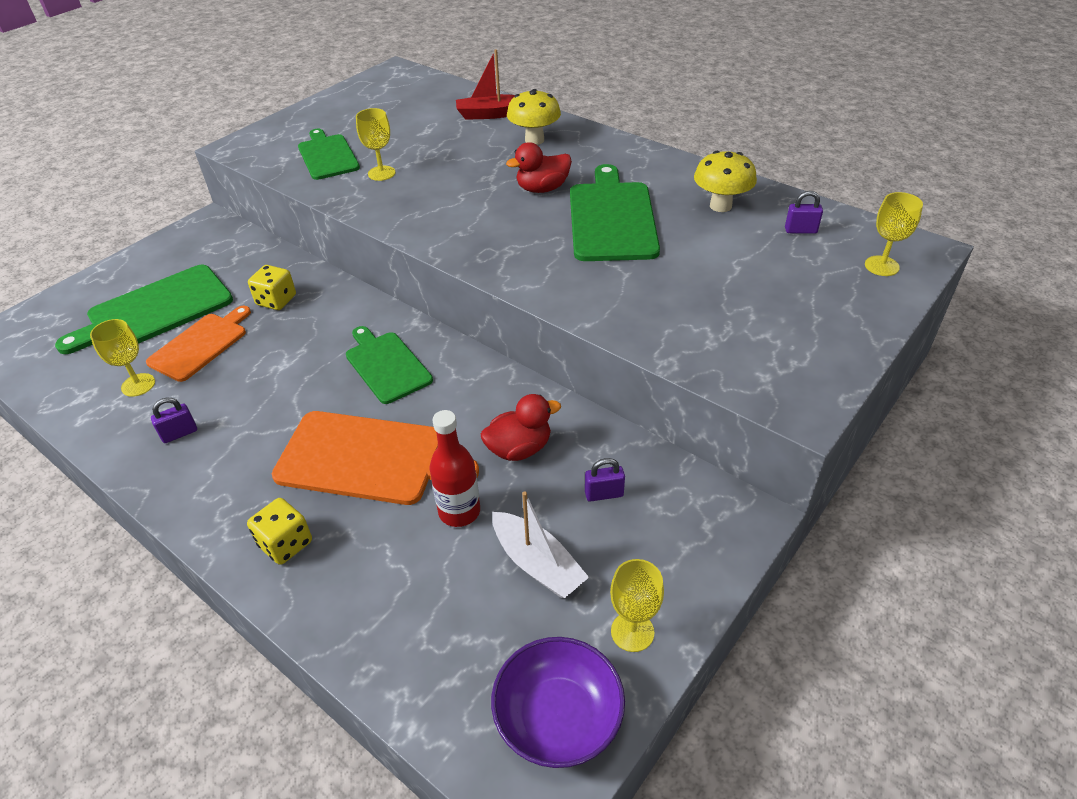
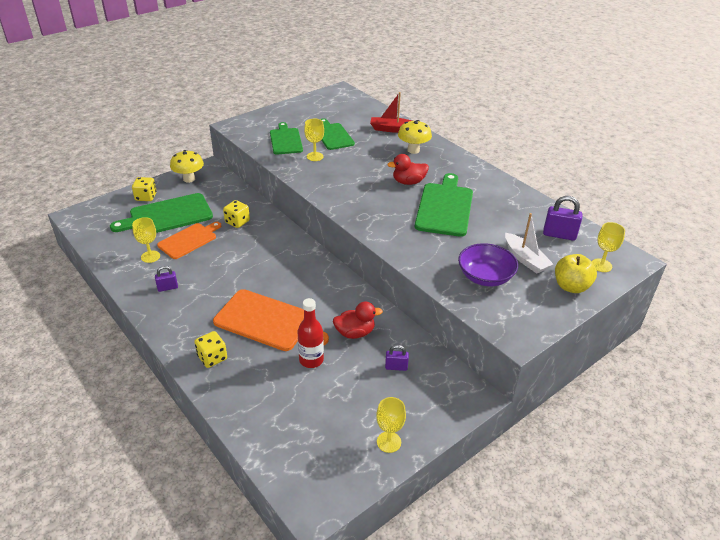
camera: 10 degrees right, 5 degrees down
(111, 286) = (146, 197): none -> yellow dice
(386, 365) = (291, 271): green cutting board -> green cutting board (333, 135)
(537, 564) = (347, 396): white boat -> white boat (525, 259)
(558, 717) = (335, 475): purple bowl -> purple bowl (485, 277)
(720, 206) = (515, 211): yellow mushroom -> yellow mushroom (189, 179)
(800, 230) = (559, 235): purple padlock -> purple padlock, size x1.66
(851, 307) = (571, 286): none -> yellow apple

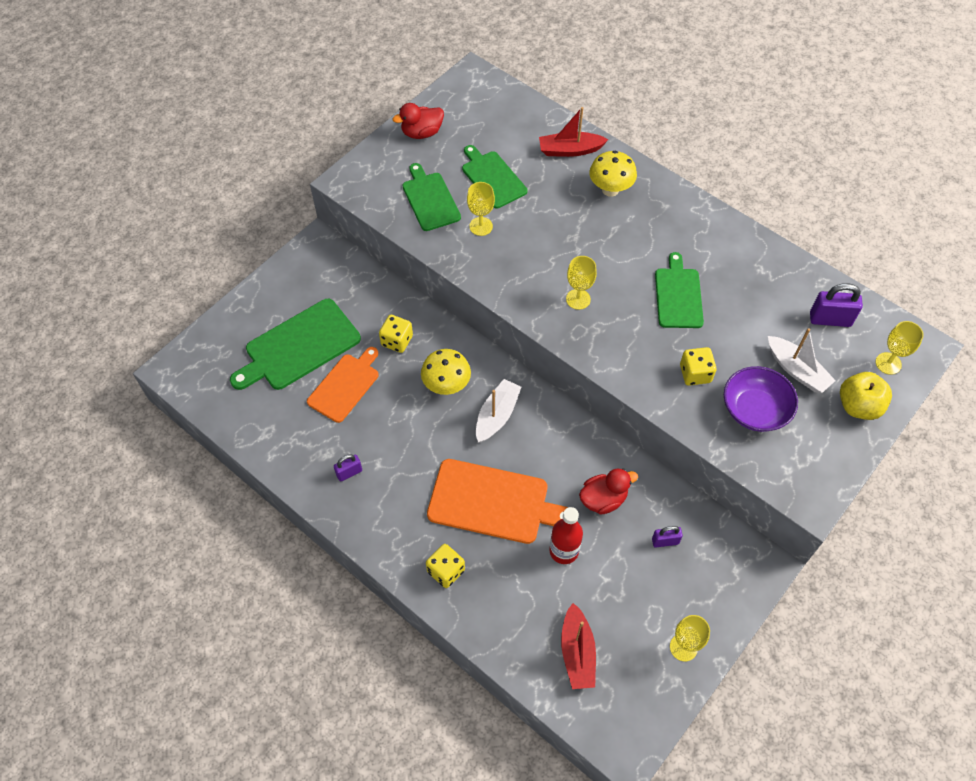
camera: 10 degrees left, 20 degrees up
(146, 197) = (255, 316): yellow dice -> yellow dice (695, 374)
(150, 256) = (305, 424): yellow goblet -> yellow goblet (578, 299)
(189, 179) = (301, 271): yellow mushroom -> yellow mushroom (446, 385)
(292, 272) = (497, 415): none -> white boat
(296, 430) = (577, 652): none -> red boat
(408, 182) = (620, 255): red duck -> red duck (421, 133)
(444, 207) = (678, 295): green cutting board -> green cutting board, size x0.66

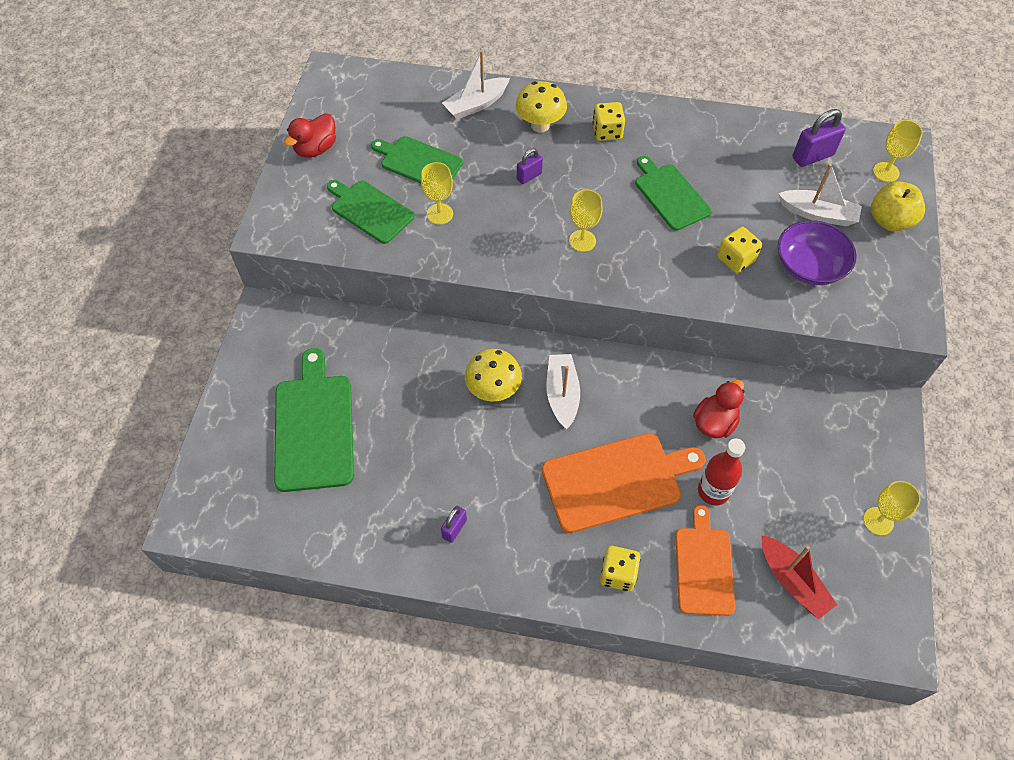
camera: 30 degrees left, 0 degrees up
(299, 347) = (314, 427): green cutting board -> green cutting board turned 150 degrees clockwise
(345, 385) = (390, 442): orange cutting board -> orange cutting board (704, 567)
(397, 341) = (413, 371): yellow dice -> yellow dice (607, 132)
(570, 150) = (476, 105): red boat -> white boat
(665, 541) = (795, 432): purple padlock -> purple padlock (529, 176)

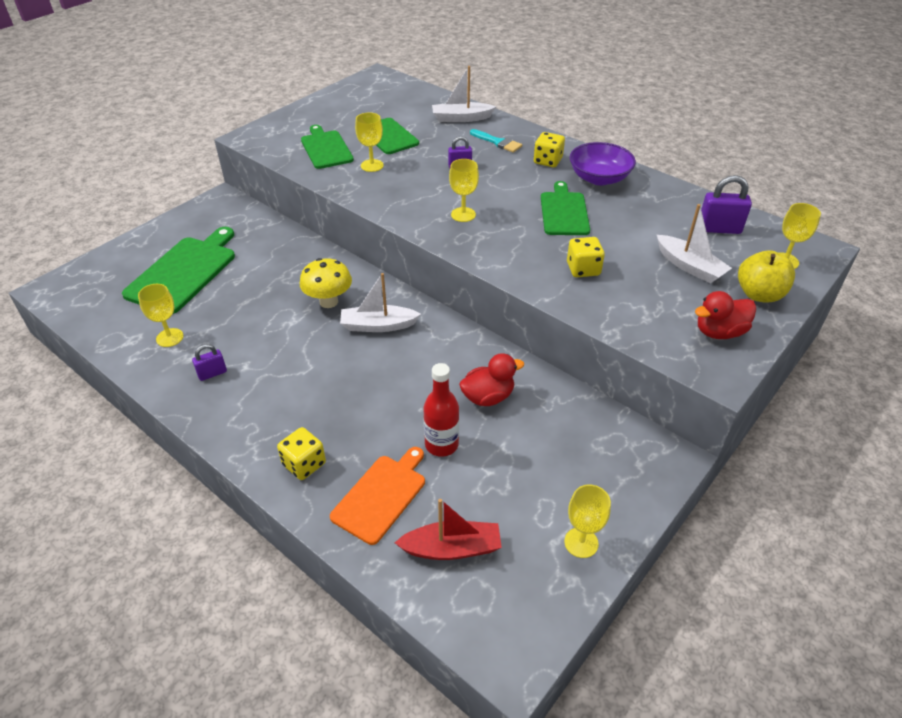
camera: 30 degrees right, 15 degrees down
(316, 149) = (325, 108): red duck -> red duck (719, 332)
(374, 512) = (169, 337): none -> yellow goblet
(540, 125) = (498, 142): yellow mushroom -> turquoise brush
(562, 394) = (378, 325): white boat -> white boat turned 120 degrees counterclockwise
(616, 480) = (366, 399): orange cutting board -> none
(792, 581) = (452, 548): red boat -> red boat turned 90 degrees counterclockwise
(809, 266) = (648, 297): purple bowl -> purple bowl (599, 178)

